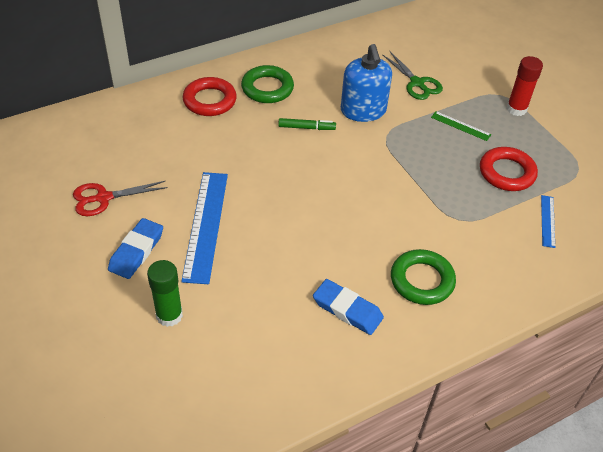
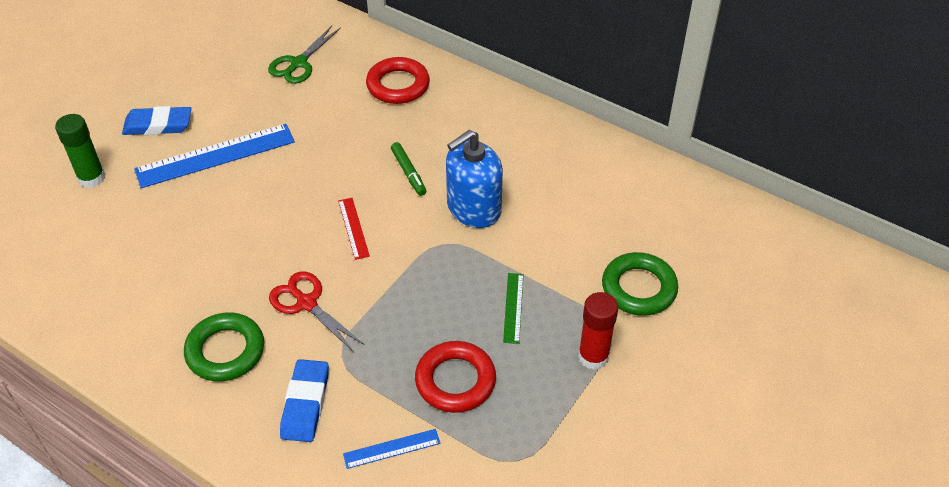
camera: 65 degrees right, 0 degrees up
(103, 198) = (213, 76): red scissors -> red scissors (306, 303)
(267, 88) = (451, 118): green ring -> green ring (639, 288)
(342, 173) = (353, 228): none -> red ruler
(347, 309) = (155, 302): blue eraser -> blue eraser (305, 403)
(417, 83) = (565, 239): green scissors -> green scissors (298, 63)

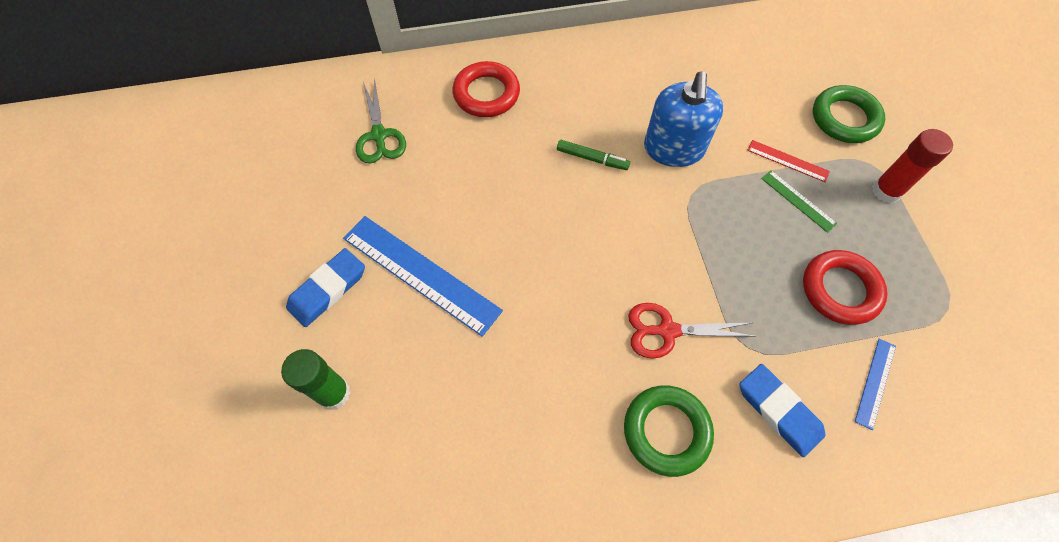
camera: 45 degrees left, 15 degrees up
(215, 156) = (421, 273): blue ruler -> blue ruler turned 75 degrees counterclockwise
(353, 228) = (615, 238): red ruler -> red ruler (788, 161)

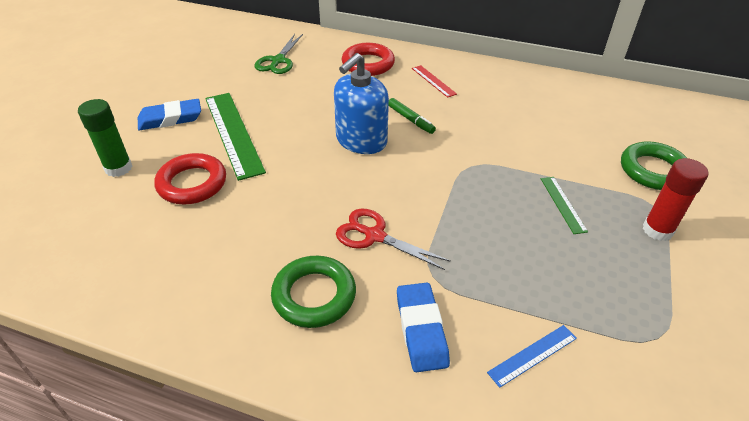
camera: 30 degrees right, 20 degrees down
(421, 273) = (233, 133): blue ruler -> green ruler
(673, 148) = (480, 136): blue soap dispenser -> blue soap dispenser (361, 141)
(788, 161) = (575, 177): red ruler -> red ruler (433, 81)
(840, 290) = (553, 276): red ring -> red ring (192, 183)

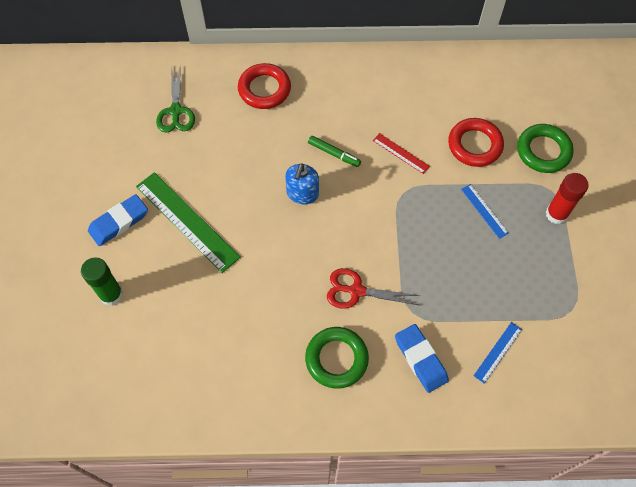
camera: 20 degrees left, 20 degrees up
(192, 183) = (185, 289): red ring -> red ring (474, 145)
(361, 141) = (302, 193): blue soap dispenser -> blue soap dispenser, size x0.66
(433, 81) = (334, 95): red ruler -> red ruler (401, 153)
(562, 204) = (484, 211): green ruler -> blue ruler

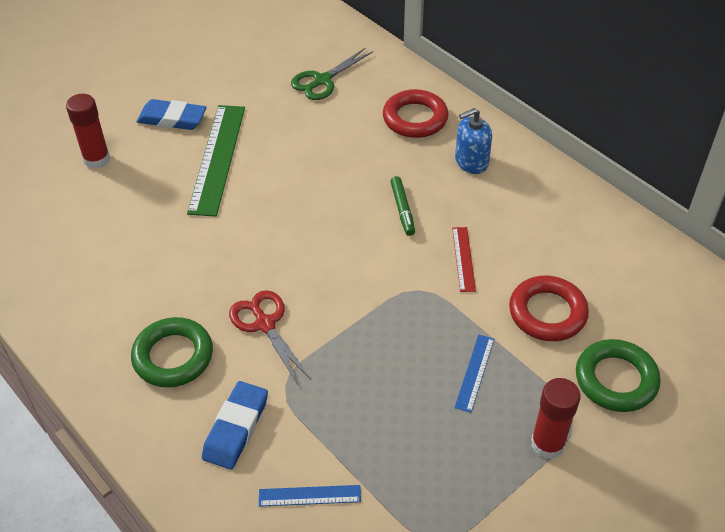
camera: 50 degrees right, 15 degrees down
(111, 294) = (97, 159): green glue stick -> red glue stick
(302, 193) = (332, 215): blue soap dispenser -> blue soap dispenser (471, 162)

